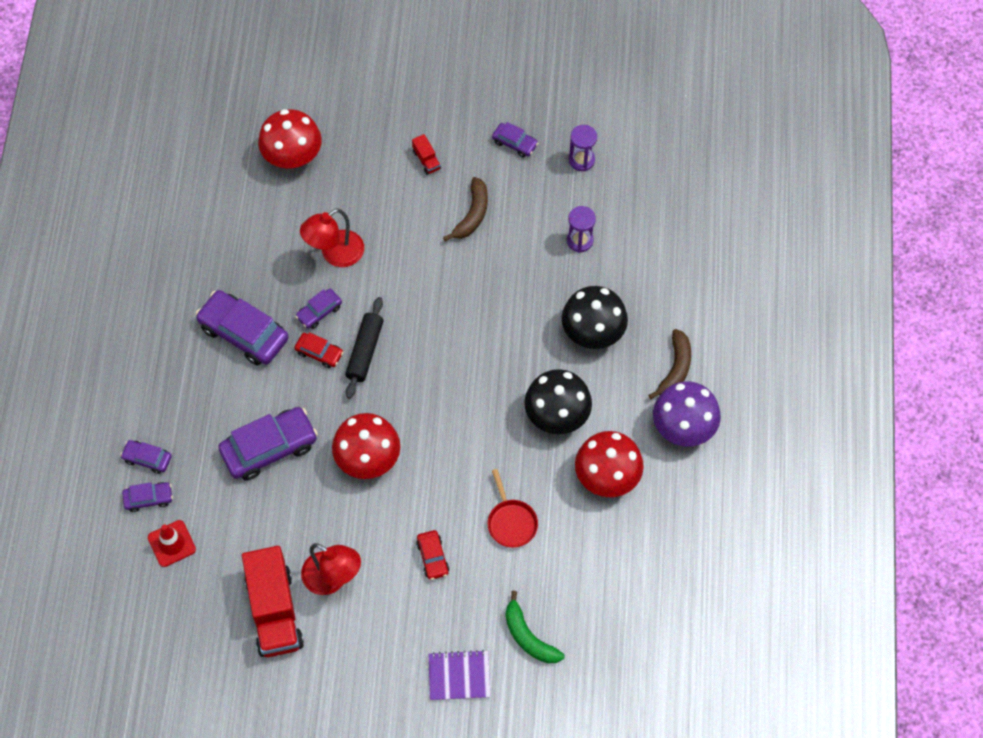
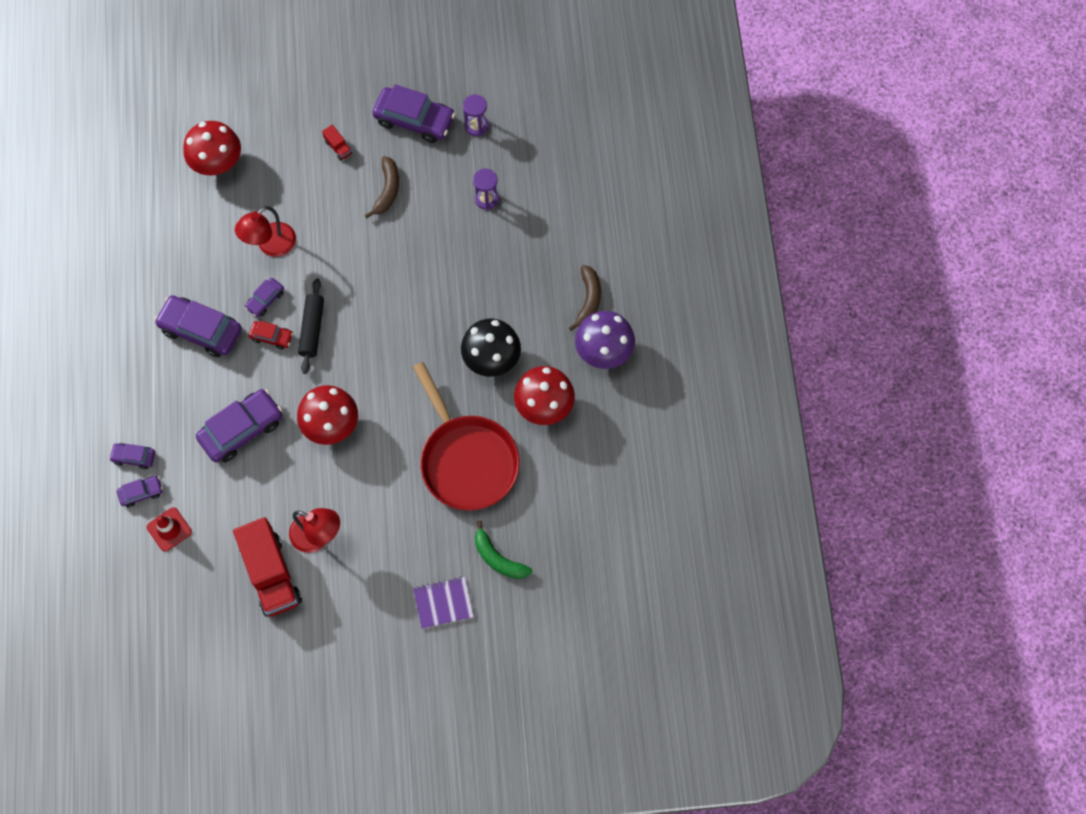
camera: 10 degrees left, 5 degrees up
(433, 557) = (403, 503): red car -> none
(511, 522) = (466, 460): red pan -> red pan, size x2.20
(515, 143) = (414, 120): purple car -> purple car, size x1.95
(593, 332) = (511, 279): black mushroom -> none

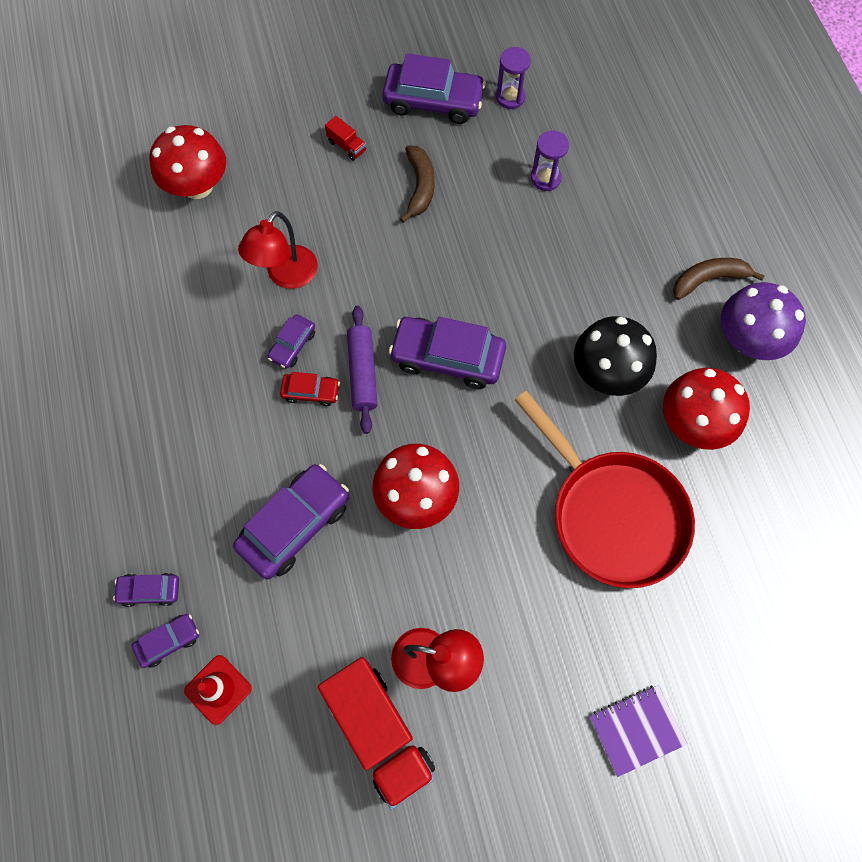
camera: 10 degrees left, 0 degrees up
(201, 330) = (214, 398): purple car -> purple car (447, 358)
(312, 329) = (363, 373): black rolling pin -> purple rolling pin
(498, 558) = (694, 647): green banana -> none
(588, 300) = (708, 280): brown banana -> brown banana turned 105 degrees counterclockwise

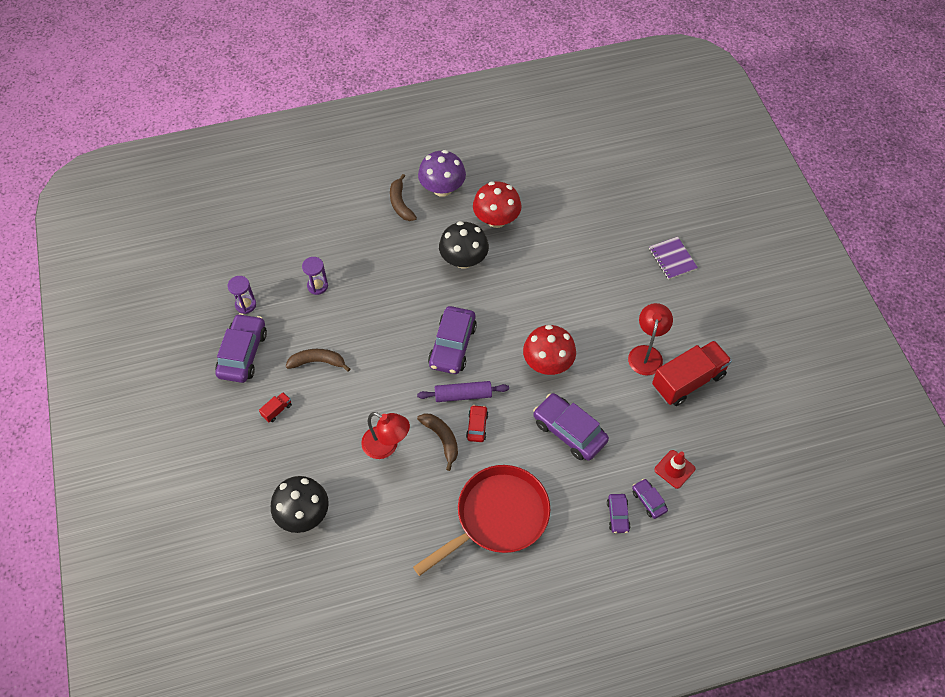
camera: 90 degrees left, 10 degrees down
(197, 186) = (303, 514): red mushroom -> black mushroom
(293, 345) = (442, 439): purple car -> brown banana
(612, 514) = (554, 262): red pan -> red pan (497, 517)

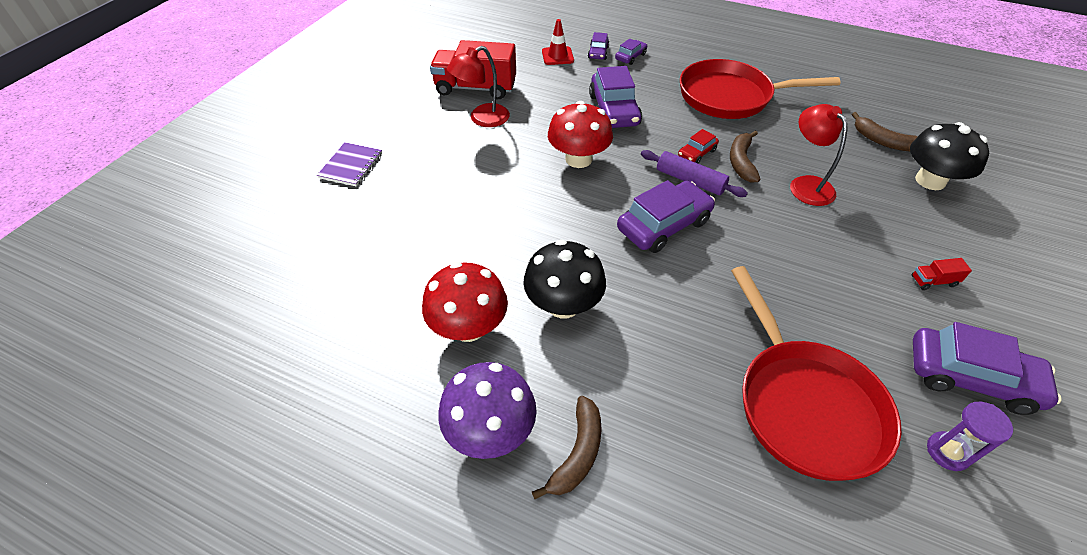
camera: 140 degrees left, 10 degrees down
(242, 353) = (970, 377): purple car -> purple car turned 120 degrees counterclockwise
(317, 286) = (804, 404): purple hourglass -> red pan
(317, 362) = (852, 303): brown banana -> brown banana (882, 141)

